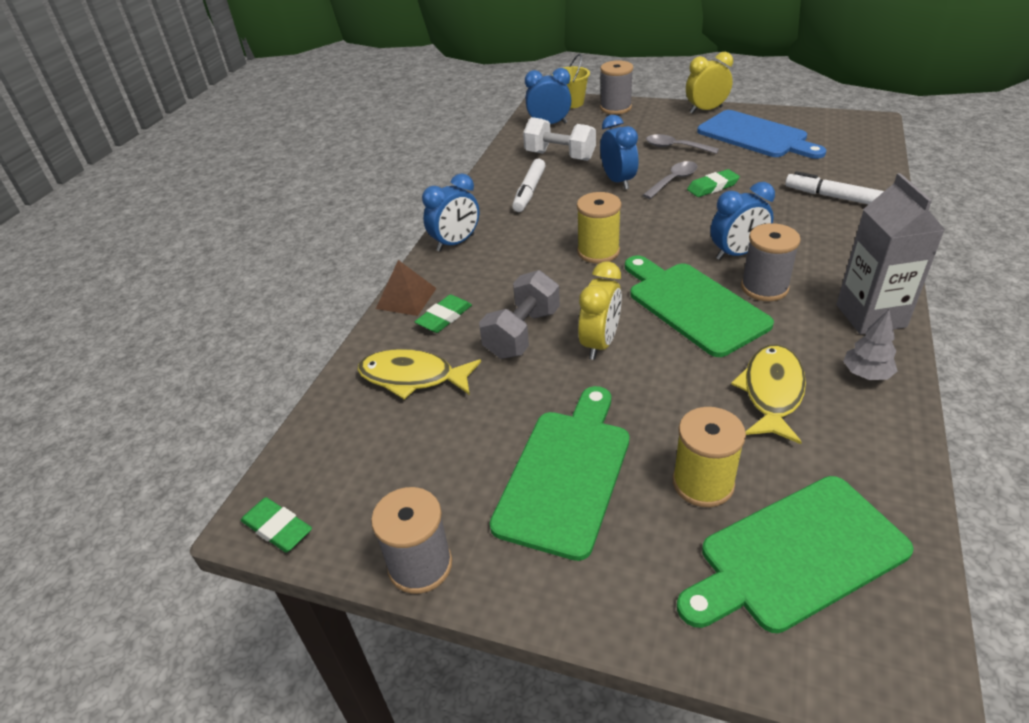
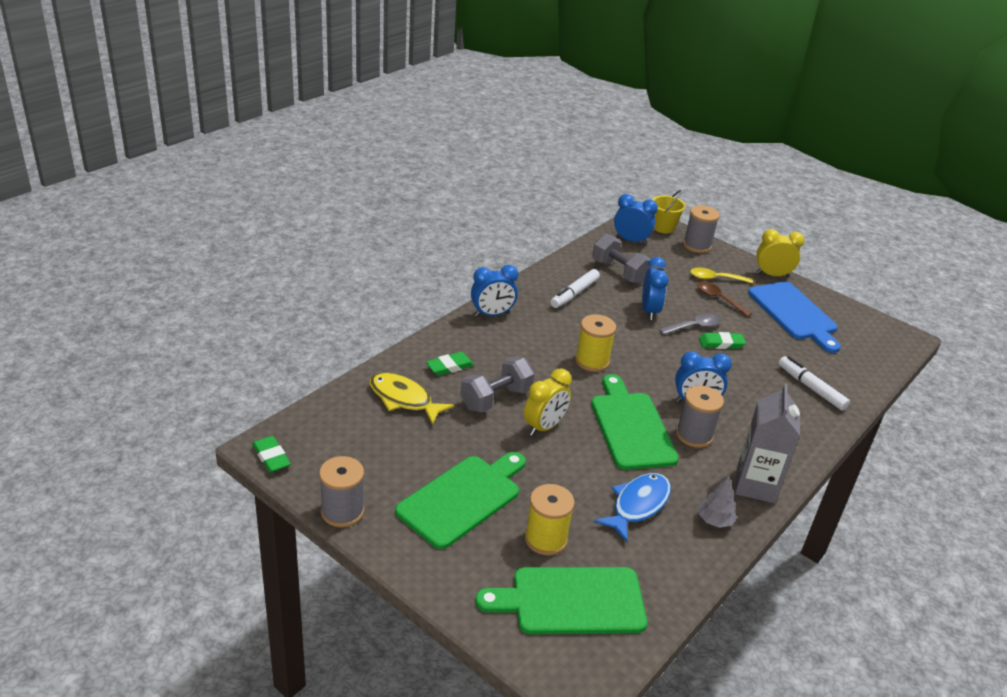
camera: 15 degrees right, 5 degrees down
(406, 298) = (432, 343): brown pyramid -> none
(560, 156) = (619, 272): white dumbbell -> grey dumbbell
(657, 130) = (715, 278): none -> yellow spoon
(675, 147) = (718, 299): grey spoon -> brown spoon
(772, 392) = (637, 505): yellow fish -> blue fish

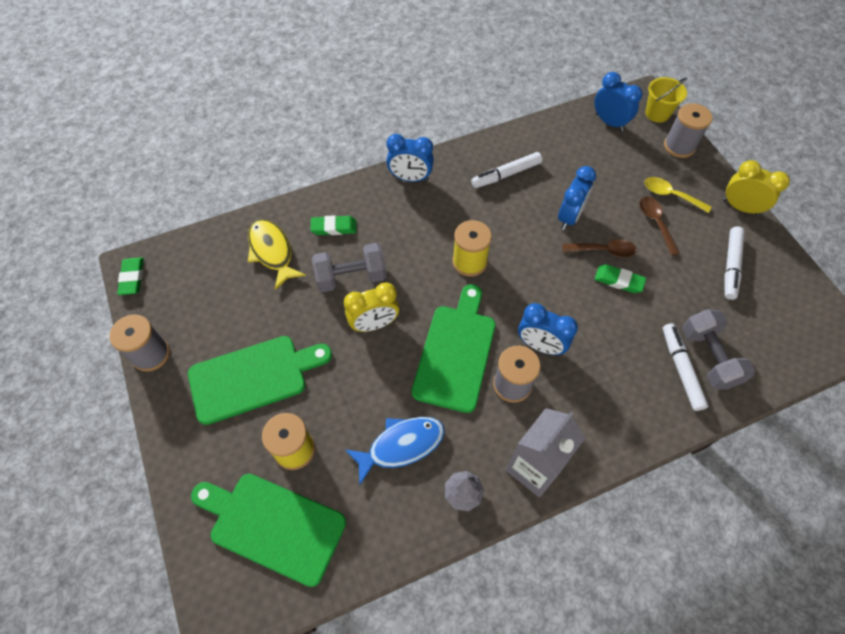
camera: 30 degrees right, 25 degrees up
(619, 272) = (570, 160): grey dumbbell -> grey dumbbell (708, 357)
(694, 327) = (603, 250): grey spoon -> brown spoon
(794, 313) = (730, 266): blue cutting board -> white marker

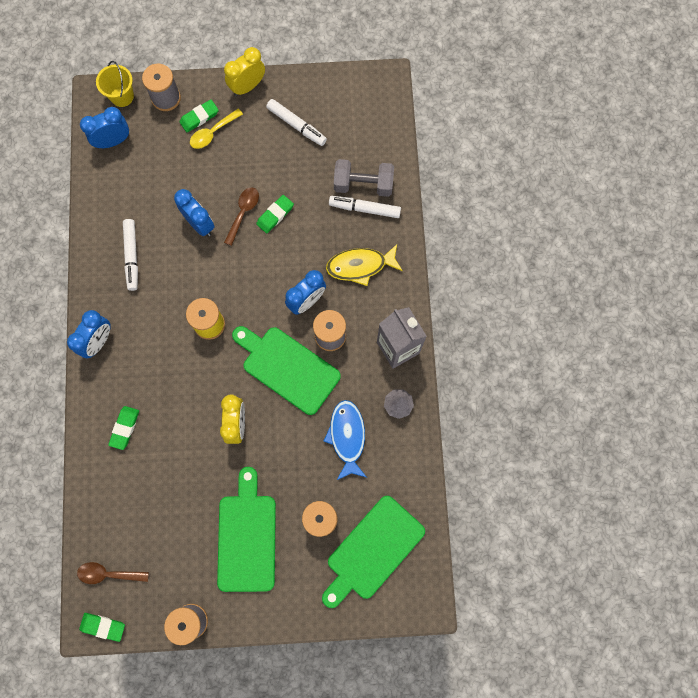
camera: 70 degrees left, 15 degrees up
(272, 252) = (128, 491): yellow fish -> yellow fish (360, 266)
(351, 277) = (183, 428): grey dumbbell -> none
(655, 223) = (234, 159): brown spoon -> brown spoon (108, 574)
(679, 179) = (199, 117): none -> green eraser

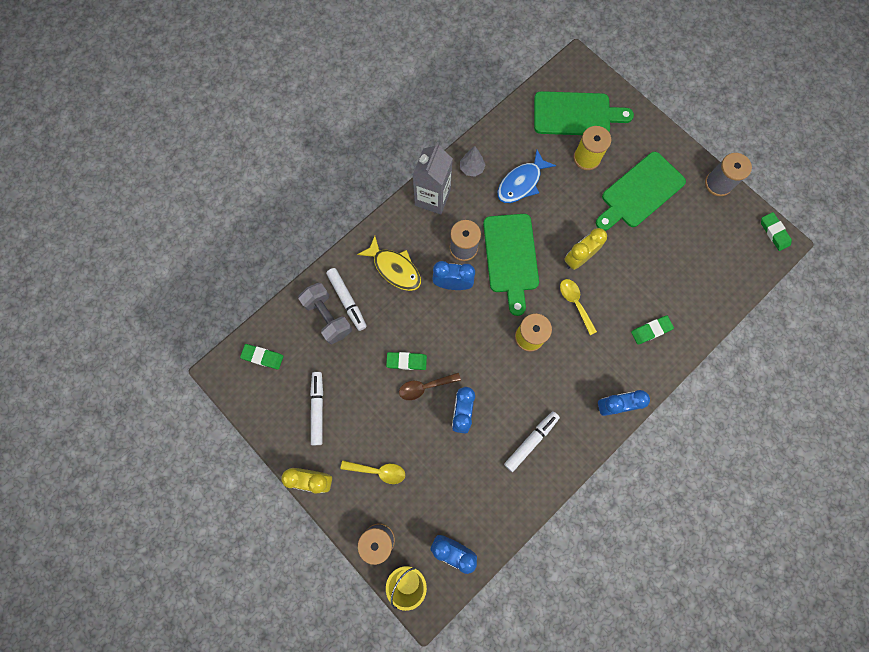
camera: 130 degrees left, 0 degrees up
(108, 574) = (744, 257): brown spoon -> none
(199, 117) = (373, 495): green eraser -> green eraser (262, 357)
(202, 386) = (575, 303): none -> yellow spoon

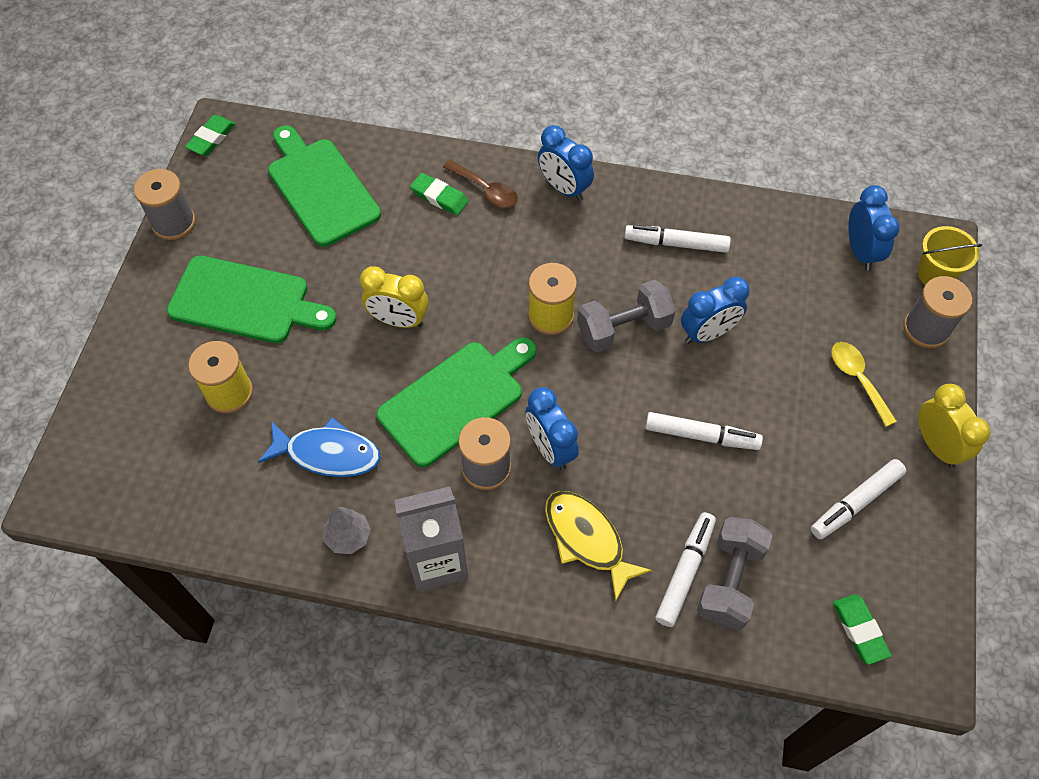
camera: 125 degrees left, 15 degrees down
(394, 268) = (587, 539): yellow fish -> yellow fish turned 45 degrees counterclockwise
(406, 361) = (701, 436): green eraser -> white marker
(425, 387) = (714, 393): brown spoon -> brown spoon (486, 190)
(495, 369) = (623, 328): none -> grey dumbbell
(575, 114) = (158, 447): green cutting board -> green cutting board (321, 188)
(575, 303) = (465, 291): yellow spoon -> none

